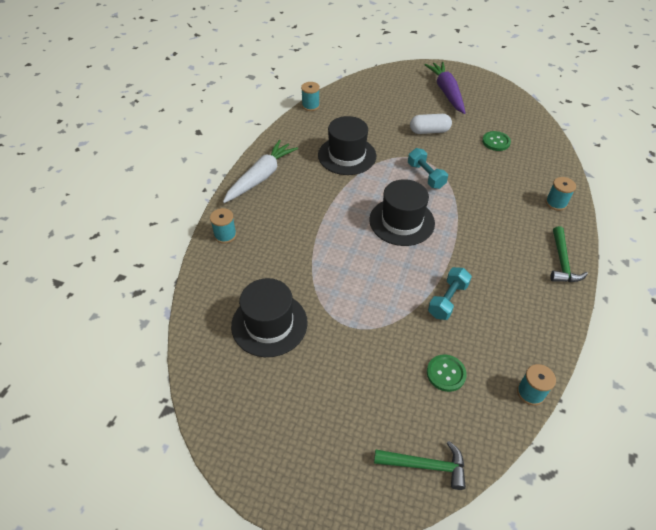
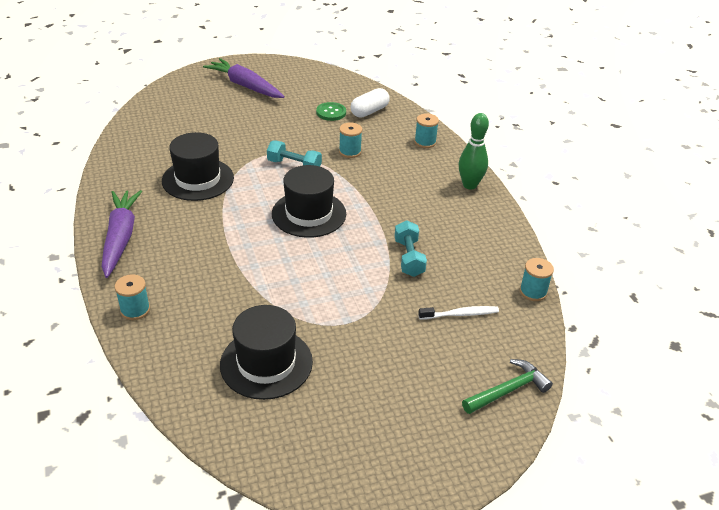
camera: 40 degrees left, 10 degrees down
(261, 177) = (120, 237): white carrot -> purple carrot
(310, 106) = (110, 148): turquoise spool -> turquoise spool (350, 152)
(429, 131) = (261, 126): white capsule -> white capsule (369, 111)
(446, 373) = (460, 314): green button -> white toothbrush
(562, 262) = (469, 185): green hammer -> green bowling pin

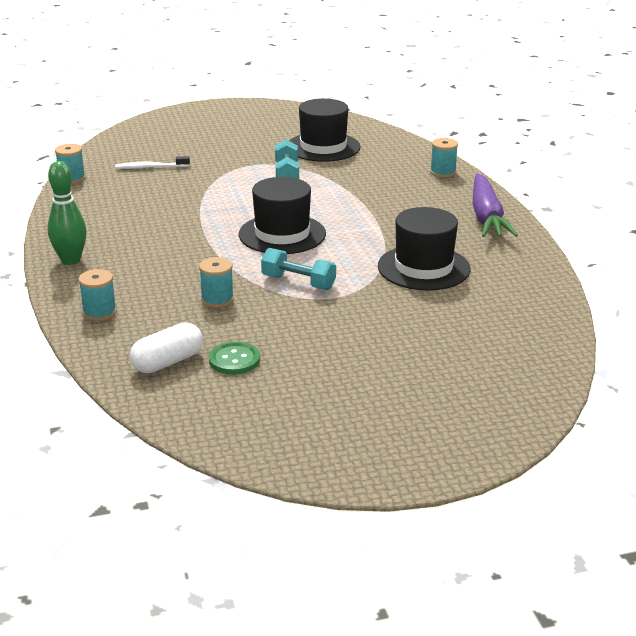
camera: 175 degrees left, 10 degrees down
(245, 86) = (390, 413): purple carrot -> none
(409, 258) = (181, 200): turquoise dumbbell -> turquoise dumbbell (287, 174)
(508, 390) = (137, 134): green hammer -> none

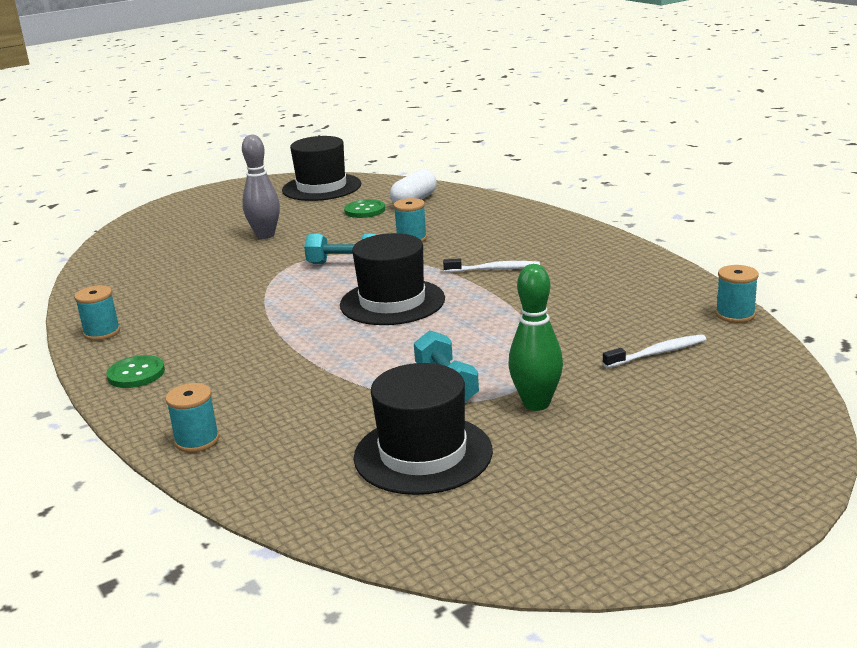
camera: 165 degrees right, 5 degrees down
(70, 260) = (586, 239): green bowling pin -> green bowling pin (536, 404)
(99, 312) = (503, 214): turquoise spool -> turquoise spool (102, 332)
(179, 247) = (494, 269): none -> white toothbrush
(363, 344) = (265, 235): none -> grey bowling pin
(423, 268) = (218, 299): black hat -> black hat (321, 187)
(486, 217) = (136, 374): purple carrot -> green button

